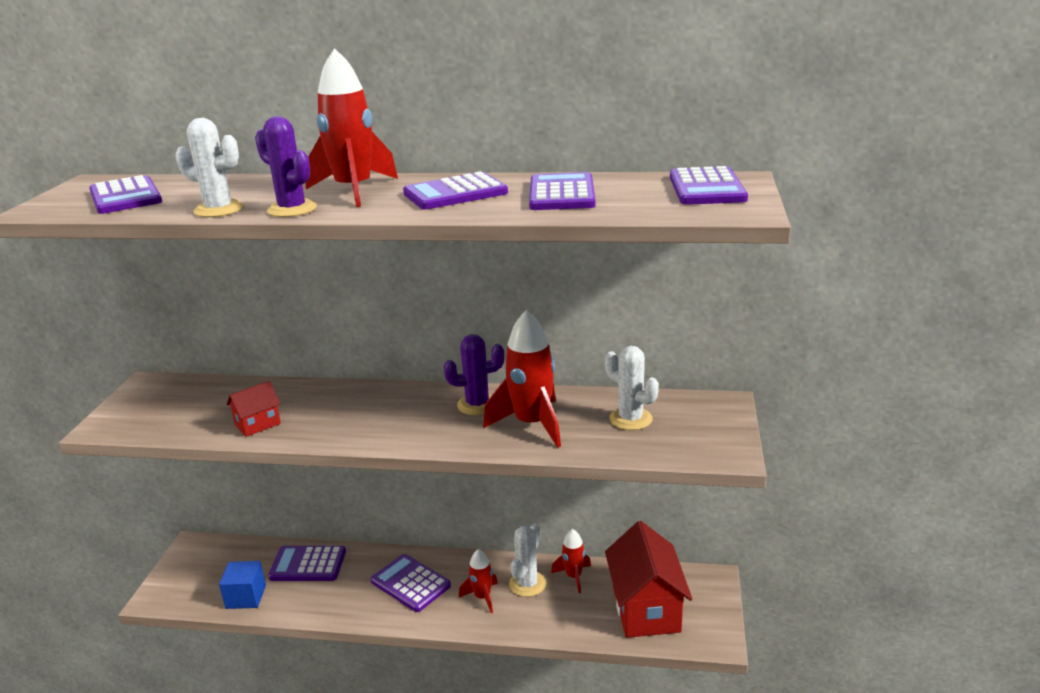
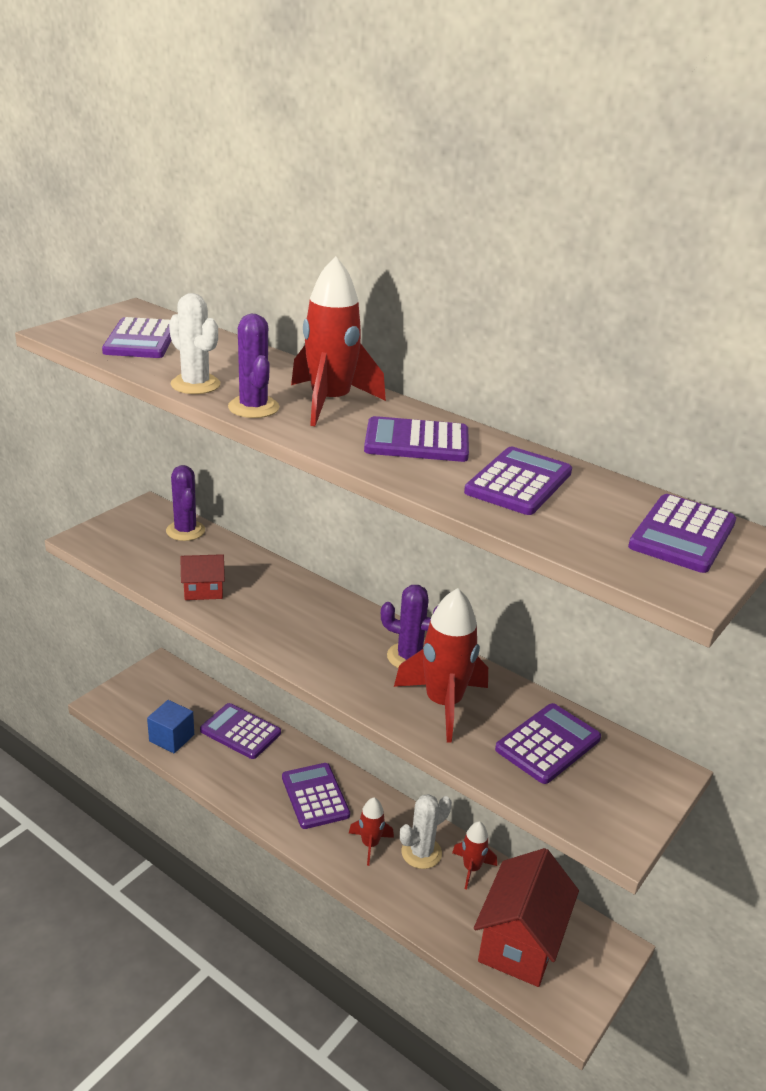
camera: 25 degrees right, 5 degrees up
(200, 388) = (185, 531): none -> purple cactus
(630, 419) = (547, 744): white cactus -> purple calculator

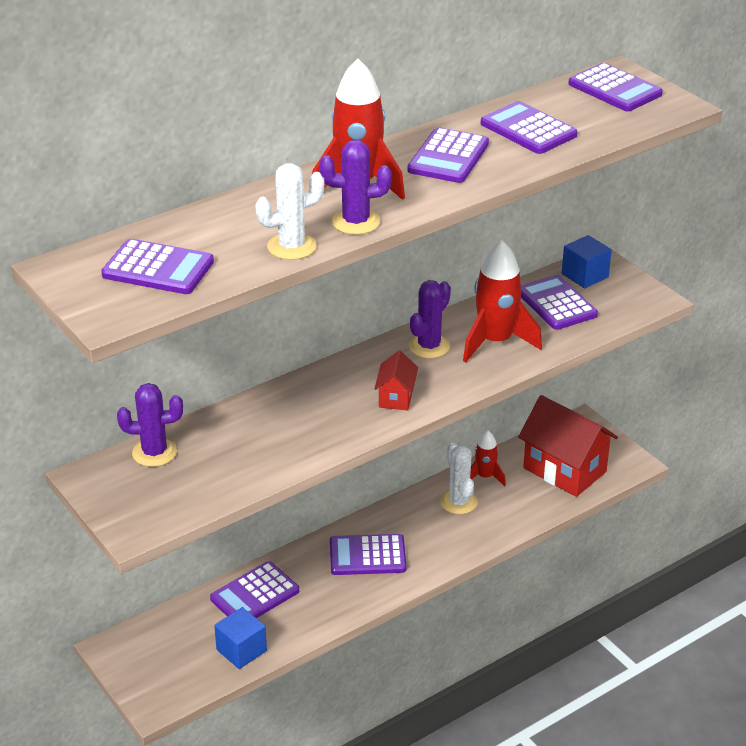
camera: 70 degrees left, 5 degrees up
(203, 591) = (278, 452): red house -> red house (396, 397)
(370, 844) = (439, 531): red rocket -> none
(625, 762) = (585, 275): none -> blue cube

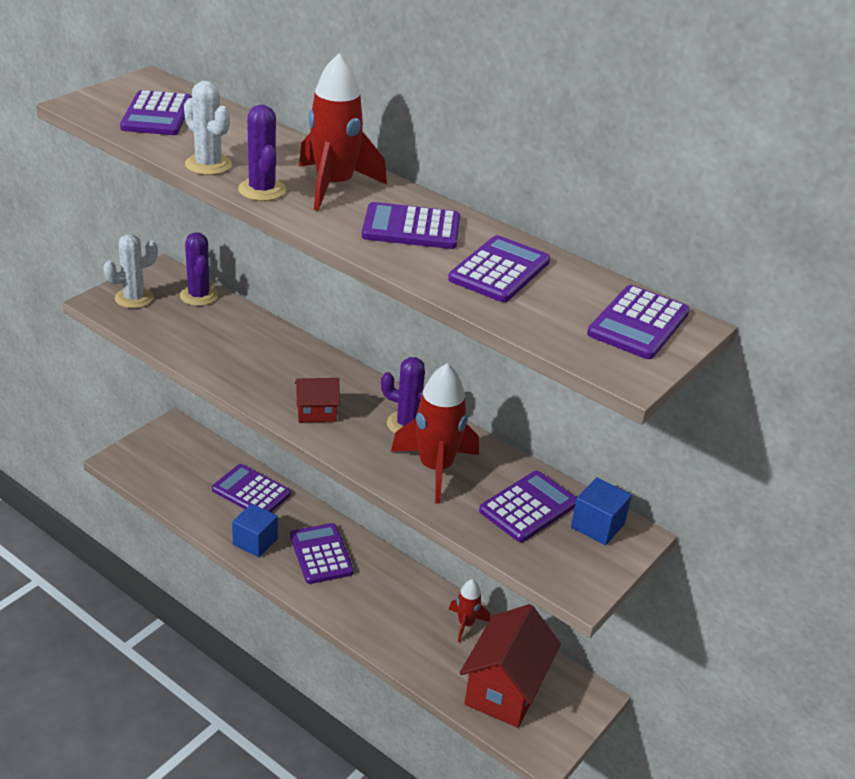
camera: 70 degrees right, 0 degrees up
(241, 650) = (184, 496): blue cube -> blue cube (255, 541)
(458, 502) = (419, 608): white cactus -> white cactus (134, 298)

